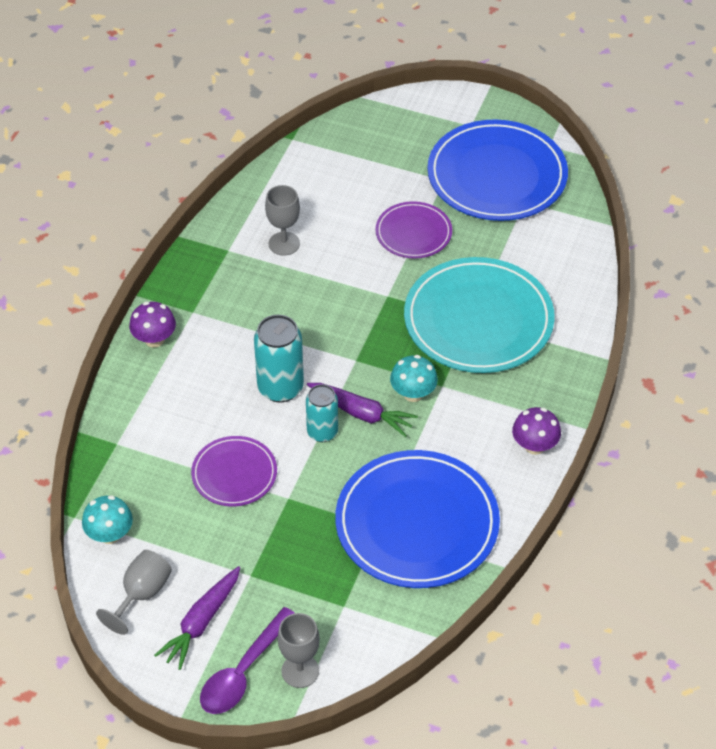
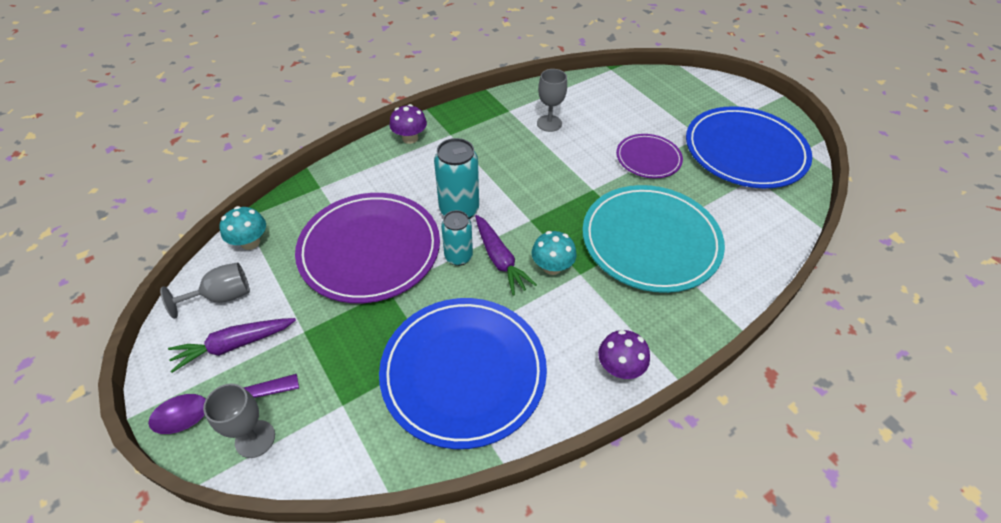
camera: 35 degrees right, 0 degrees up
(234, 474) = (370, 250): purple plate -> purple plate, size x1.87

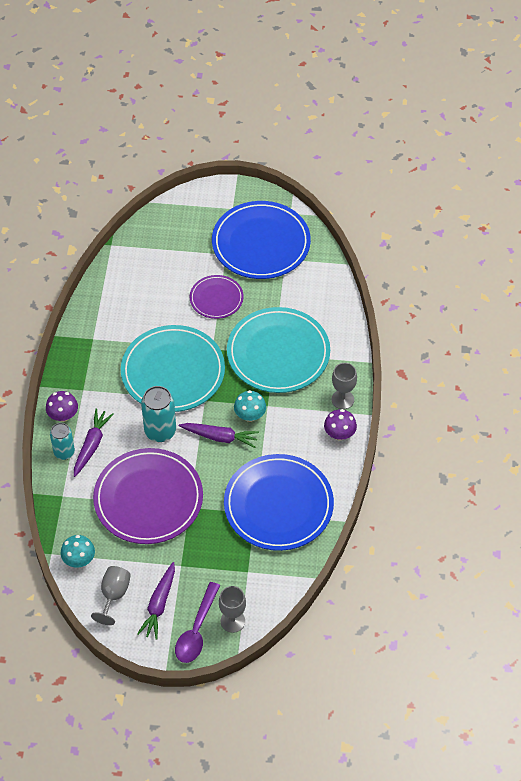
camera: 50 degrees left, 5 degrees up
(395, 173) = (91, 445): none -> purple carrot
(458, 256) = (198, 456): turquoise can -> turquoise can (64, 452)
(535, 178) = (173, 371): none -> turquoise plate
(549, 123) = (130, 325): grey goblet -> grey goblet (342, 399)

